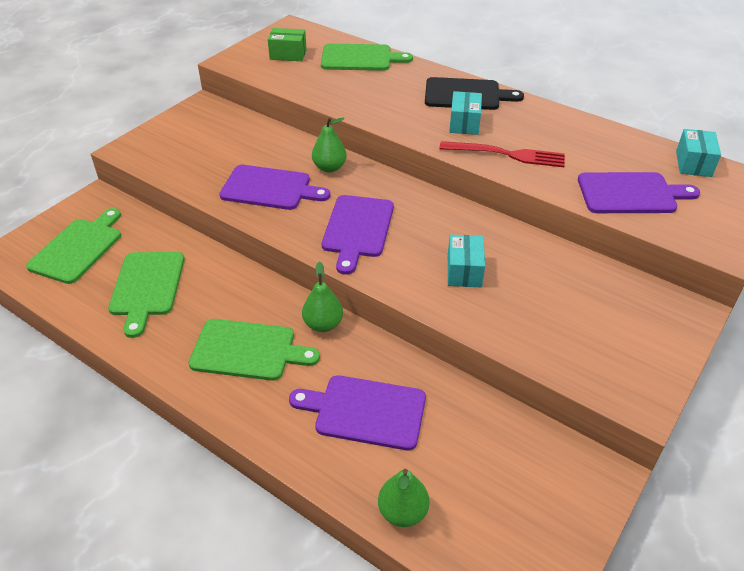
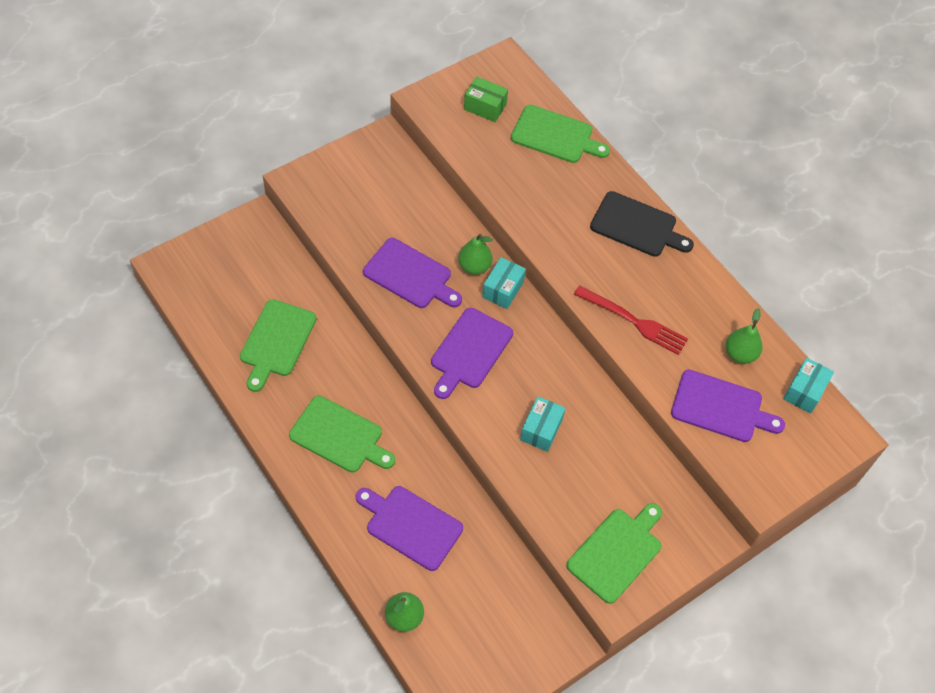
camera: 15 degrees right, 15 degrees up
(78, 248) = (229, 277): green cutting board -> green cutting board (617, 552)
(323, 324) = (409, 431): green pear -> green pear (740, 354)
(464, 123) = (614, 266): turquoise box -> turquoise box (503, 289)

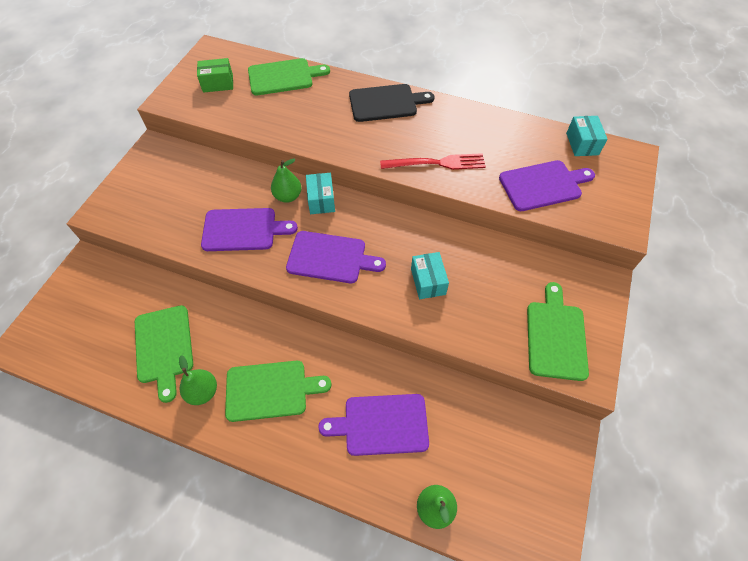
camera: 30 degrees left, 0 degrees up
(469, 351) = (330, 258): purple cutting board -> purple cutting board turned 75 degrees counterclockwise
(740, 354) = (522, 144): green pear -> green pear (203, 392)

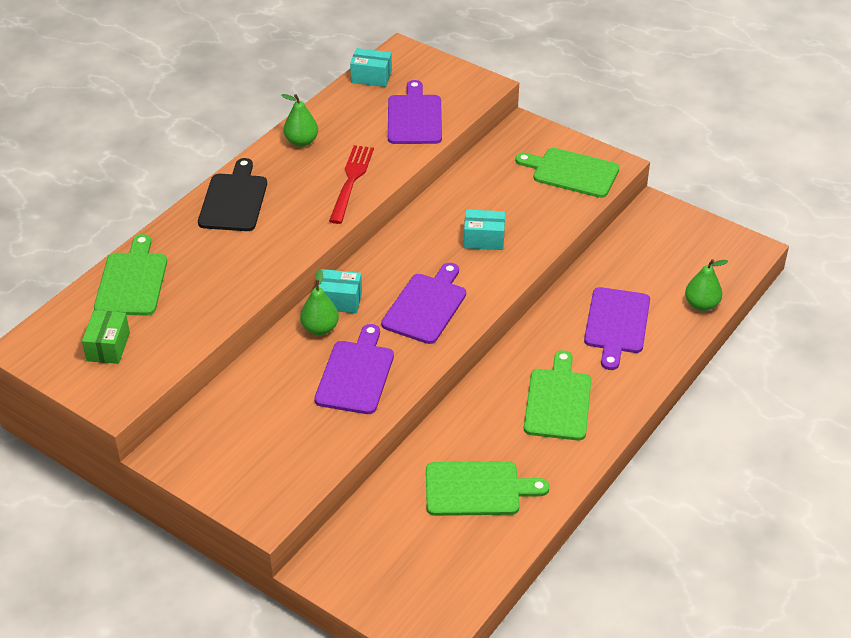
camera: 75 degrees left, 15 degrees down
(203, 392) = (544, 457): green pear -> green pear (301, 142)

